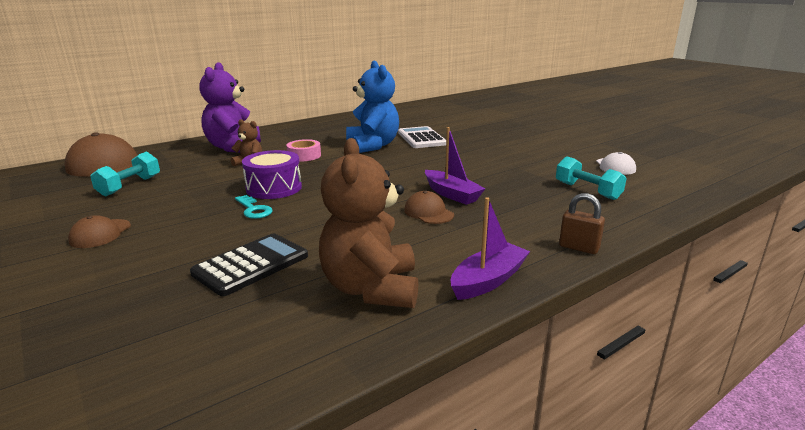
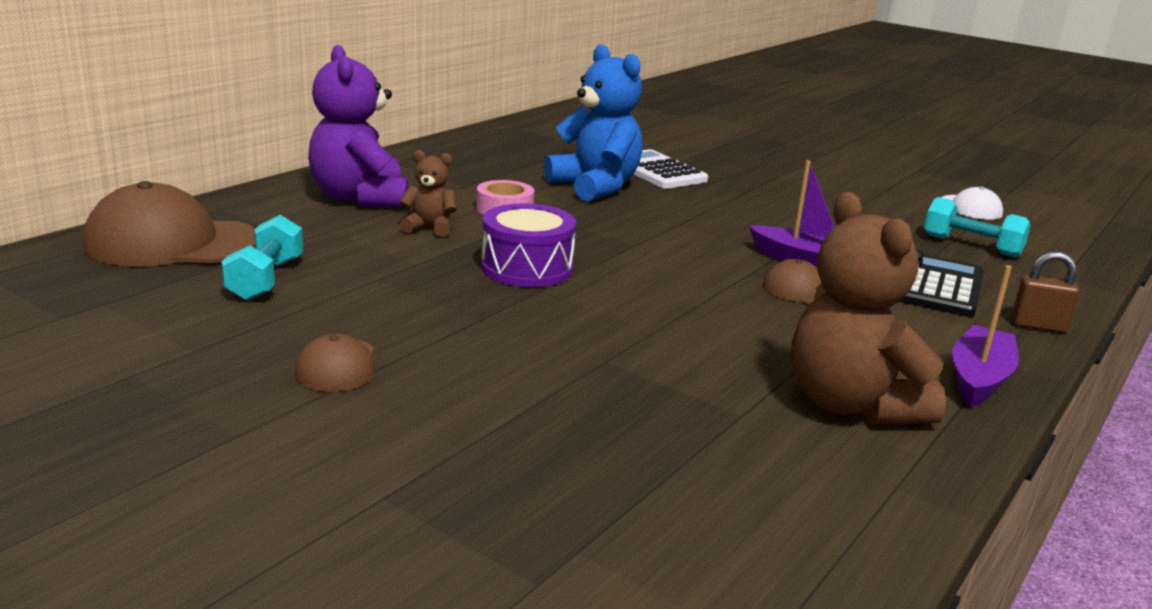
camera: 20 degrees left, 0 degrees up
(251, 265) = (648, 390): black calculator -> black calculator (940, 287)
(254, 209) = (541, 306): turquoise key -> none

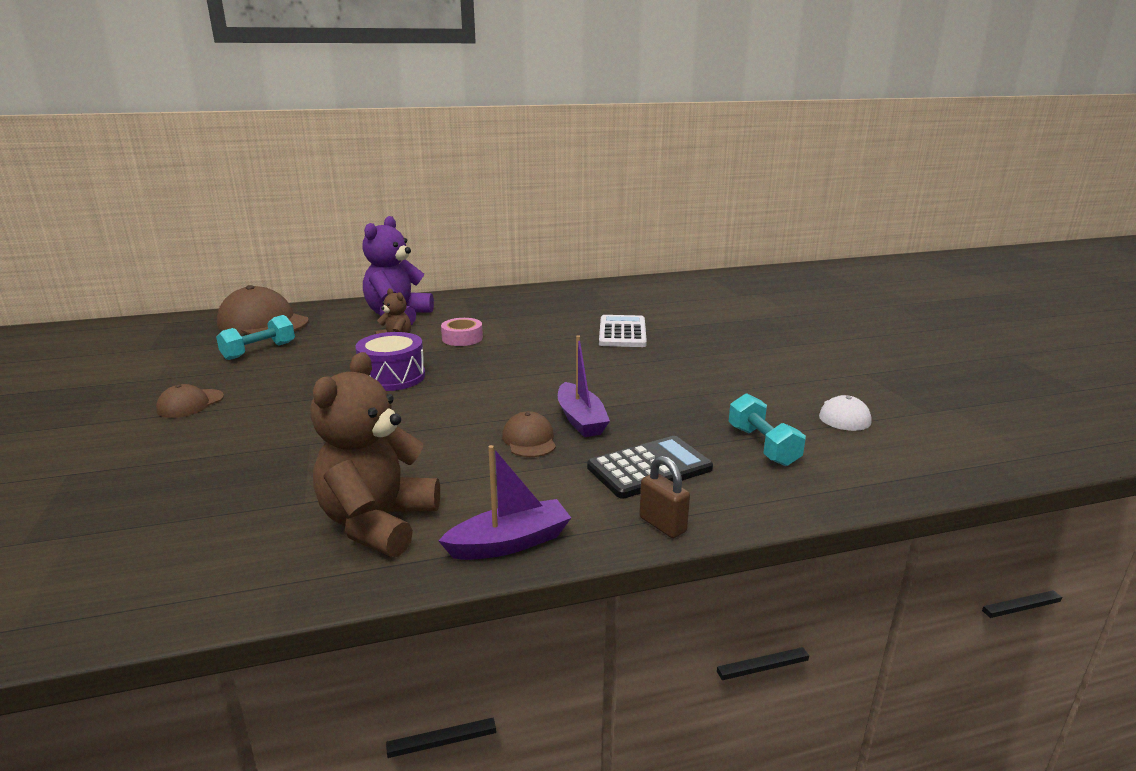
camera: 40 degrees right, 0 degrees up
(595, 187) = (552, 335): blue teddy bear -> none

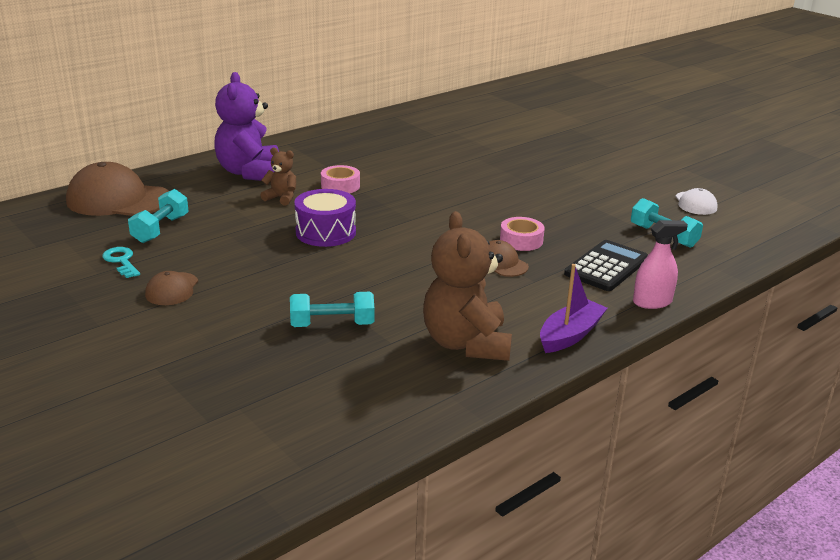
camera: 25 degrees left, 5 degrees up
(189, 372) = (121, 261): none -> turquoise key
(274, 468) = (332, 324): none -> turquoise dumbbell
(580, 419) = (521, 240): purple boat -> pink tape
(622, 332) = (472, 159): white calculator -> none
(662, 525) = (652, 302): brown padlock -> pink spray bottle

